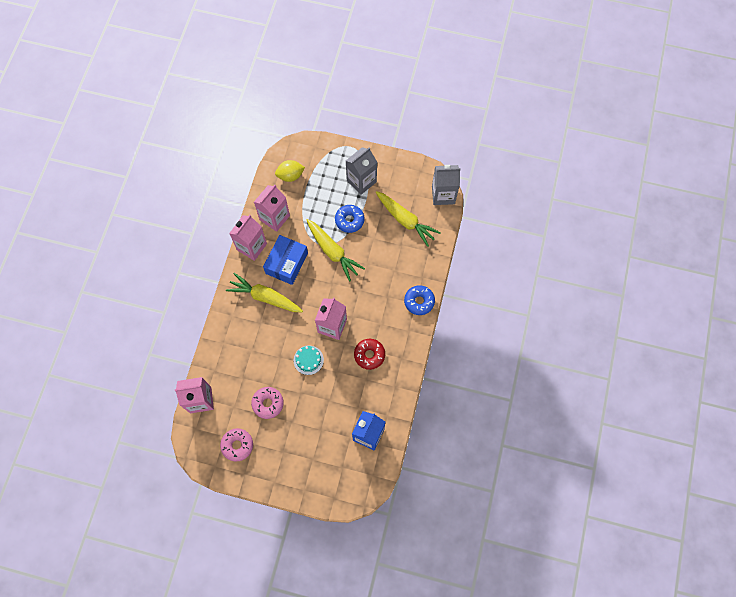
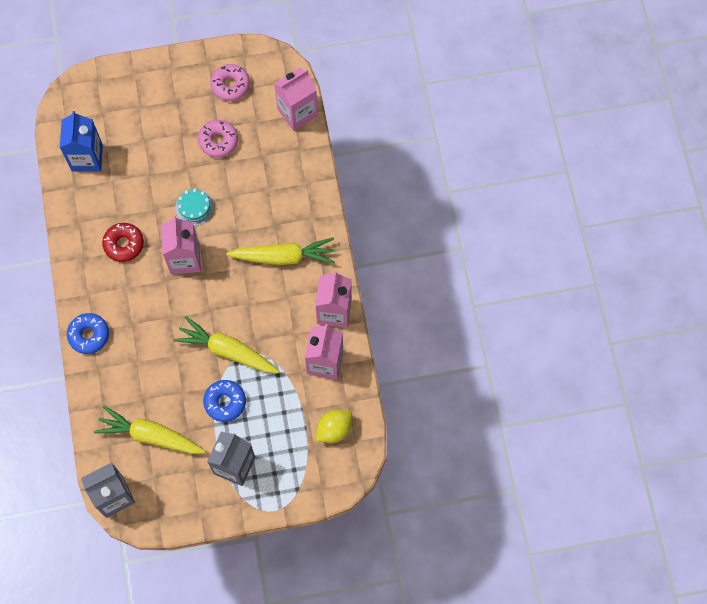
camera: 155 degrees right, 0 degrees up
(286, 263) = (279, 310): blue box -> none

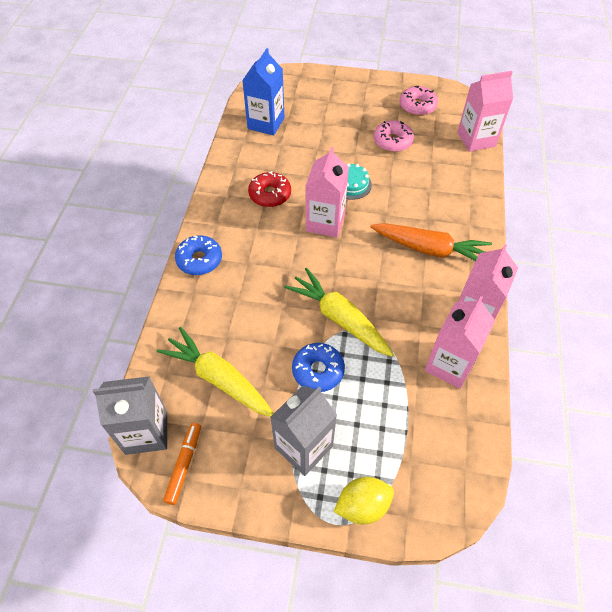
camera: 20 degrees right, 15 degrees down
(152, 509) = (184, 464): none -> orange marker
(284, 257) = (429, 249): yellow carrot -> orange carrot
(334, 429) = (442, 446): yellow lemon -> yellow lemon (362, 506)

